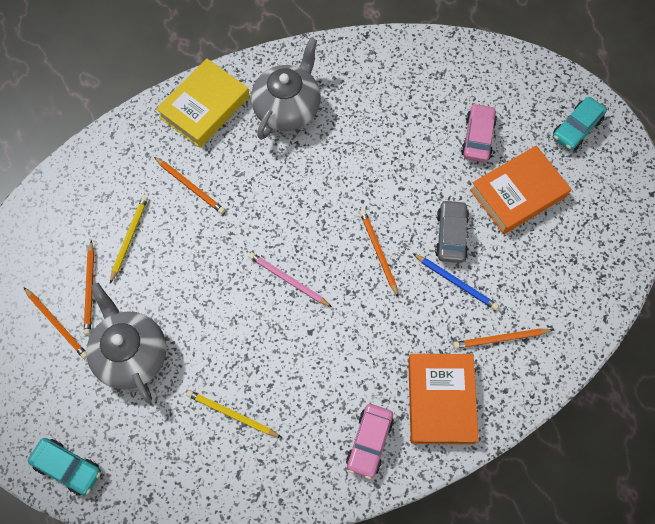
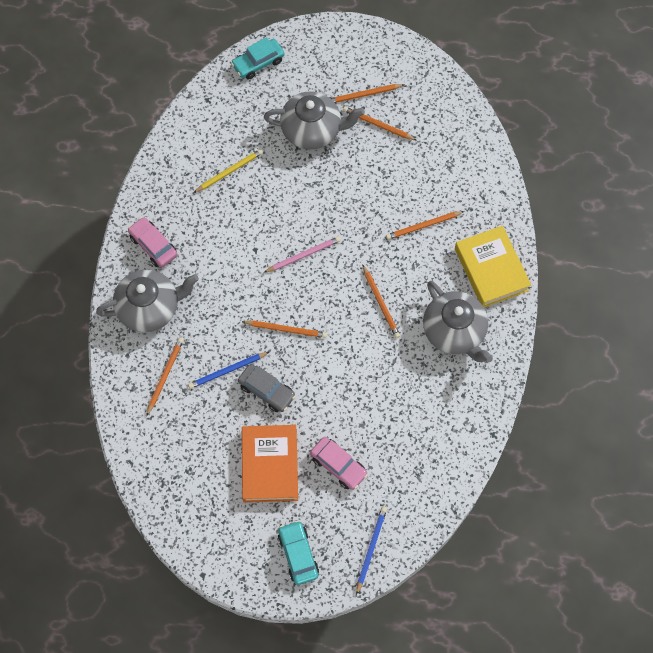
camera: 120 degrees right, 0 degrees up
(129, 238) = (404, 166): yellow pencil -> none
(297, 183) = (381, 303): none -> orange pencil
(441, 400) = (150, 308): orange book -> grey teapot
(530, 77) = (371, 548): none -> blue pencil

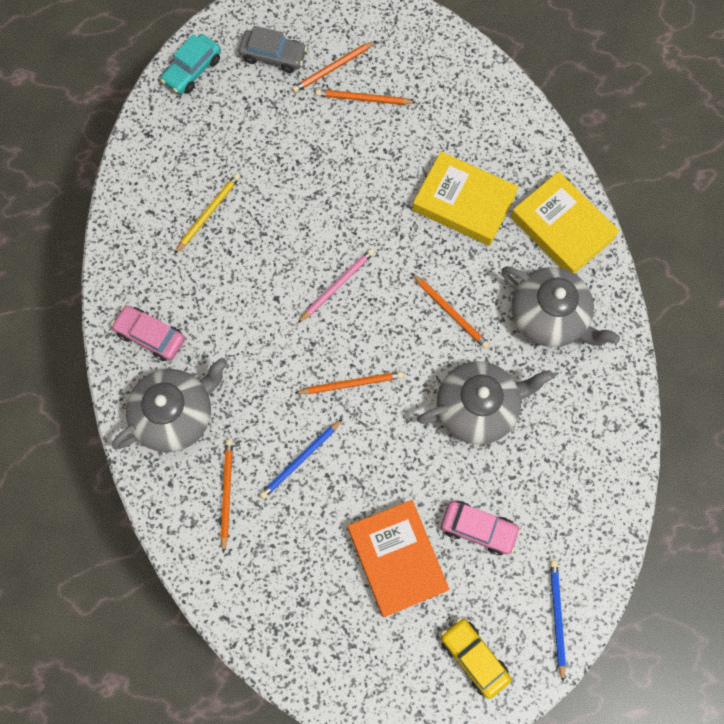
camera: 20 degrees left, 5 degrees up
(267, 390) = (357, 467): grey car -> grey car (273, 56)
(298, 554) = (474, 657): turquoise car -> yellow car
(312, 130) = (288, 130): grey teapot -> grey teapot (478, 408)
(423, 226) = (464, 202): orange pencil -> yellow book

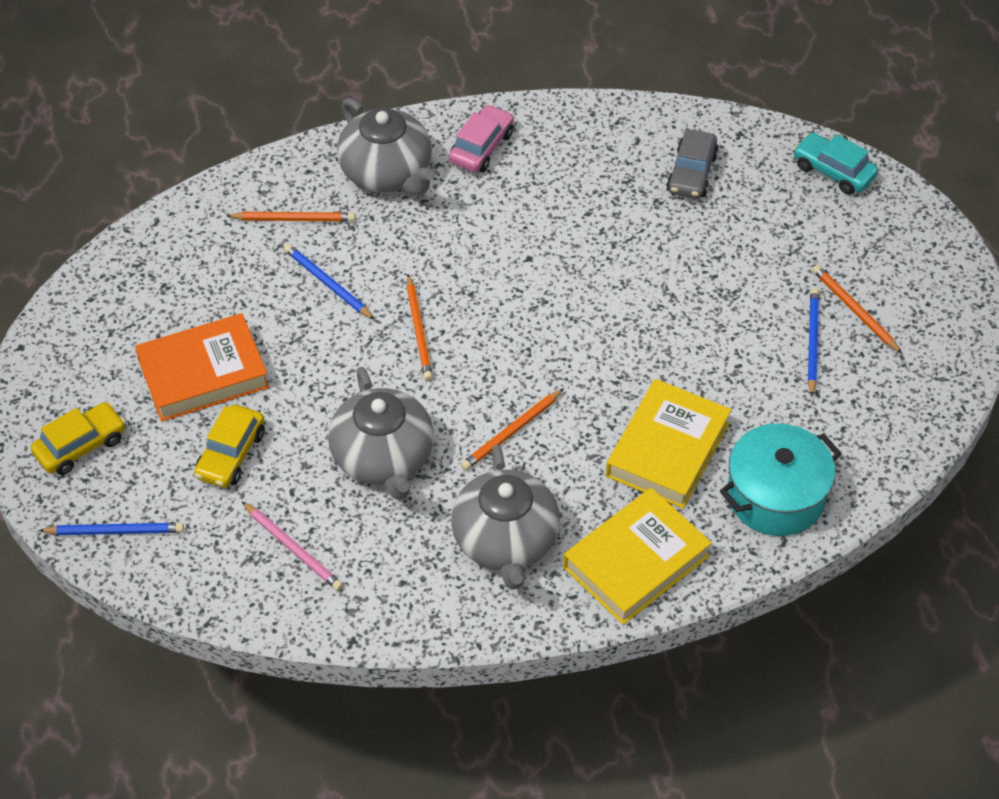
camera: 90 degrees right, 20 degrees down
(208, 213) = (638, 192): yellow pencil -> none
(273, 56) = (865, 249): grey car -> grey car (692, 173)
(337, 285) = (546, 316): pink pencil -> pink pencil (293, 548)
(363, 99) = (812, 342): orange pencil -> blue pencil
(478, 529) = (231, 454): pink car -> yellow car
(502, 133) = (776, 496): none -> turquoise pot
(549, 316) = (506, 541): grey teapot -> grey teapot turned 45 degrees counterclockwise

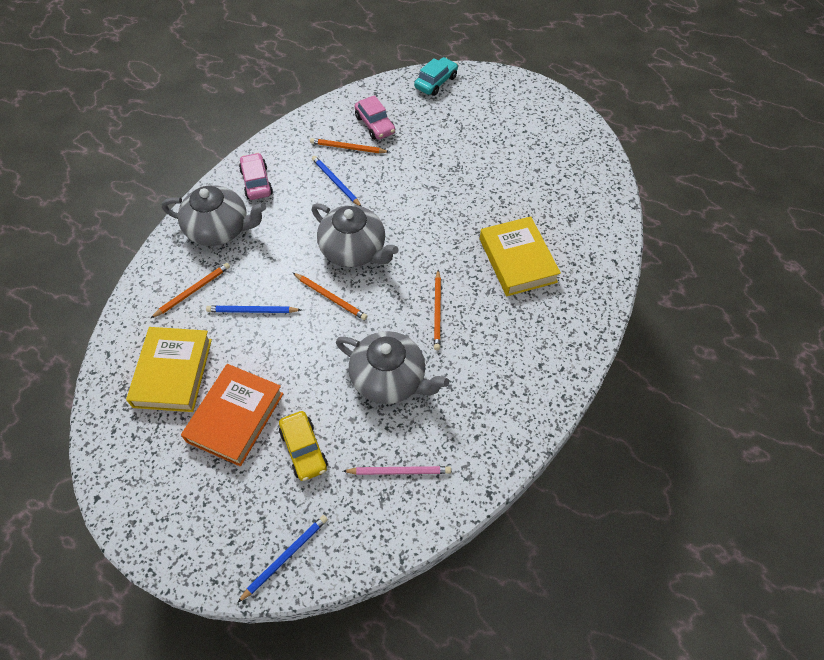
camera: 45 degrees left, 5 degrees up
(80, 446) = (205, 524): yellow car -> none
(506, 541) = (499, 369): grey teapot -> grey teapot (354, 250)
(636, 561) = (568, 326): yellow book -> yellow book (173, 372)
(692, 173) = (375, 125): grey car -> pink car
(776, 496) = (587, 243): turquoise pot -> none
(812, 342) = (517, 162): blue pencil -> blue pencil (336, 182)
(833, 171) = (436, 82): turquoise car -> turquoise car turned 135 degrees clockwise
(854, 310) = (517, 136): orange pencil -> orange pencil (348, 148)

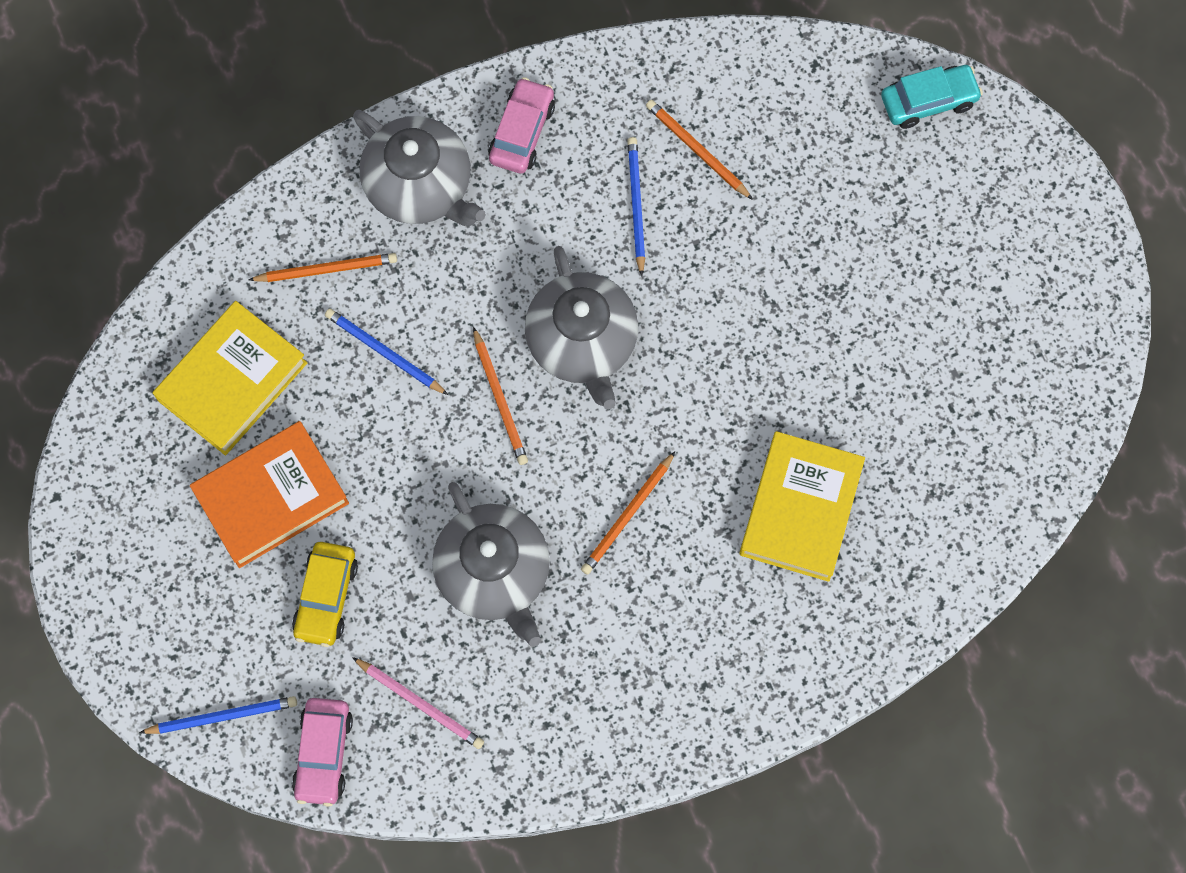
camera: 35 degrees right, 15 degrees up
(375, 125) = (769, 130): pink car -> pink car (323, 753)

